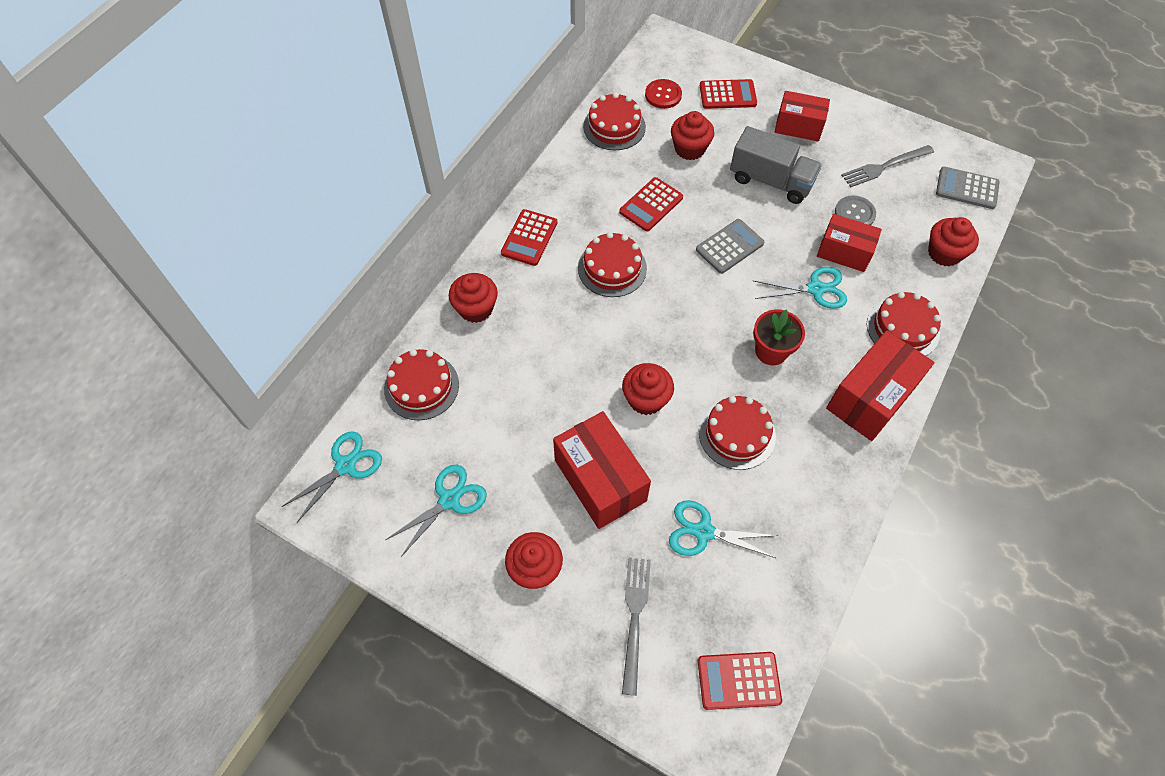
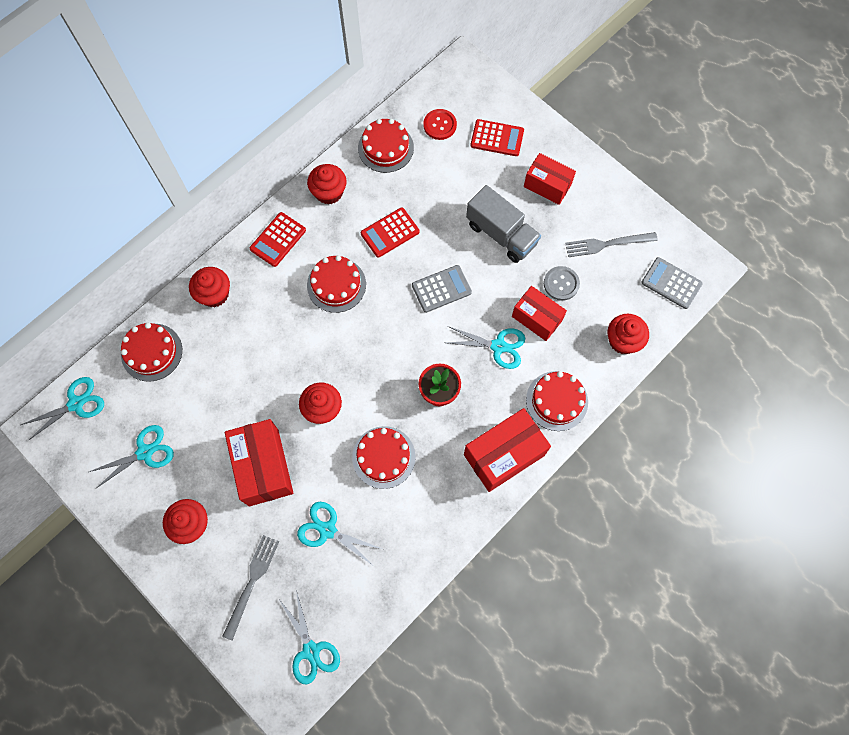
camera: 15 degrees right, 10 degrees up
(689, 149) = (443, 185): red cupcake -> red cupcake (329, 192)
(738, 680) = (311, 650): red calculator -> turquoise scissors

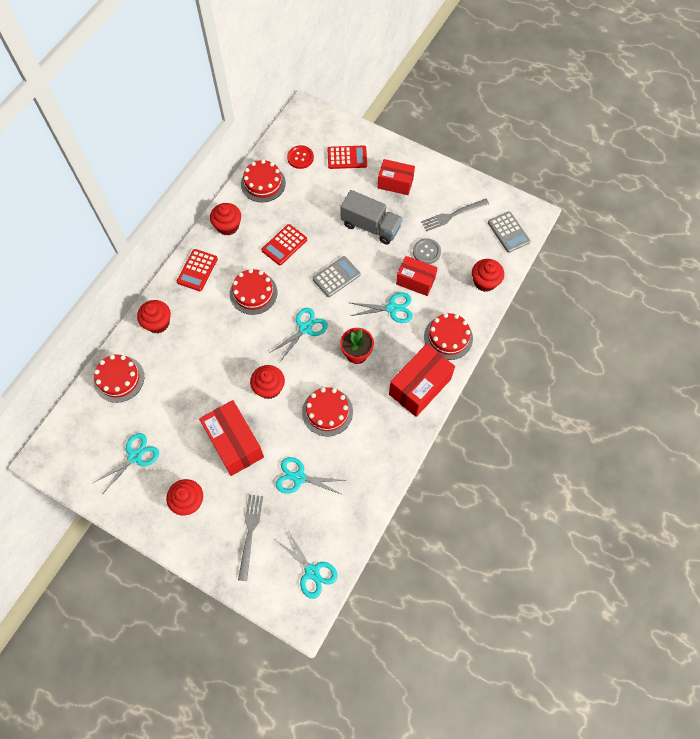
camera: 15 degrees left, 5 degrees down
(76, 404) = (67, 433): turquoise scissors -> turquoise scissors (305, 328)
(671, 283) = (508, 232): grey calculator -> grey calculator turned 135 degrees counterclockwise

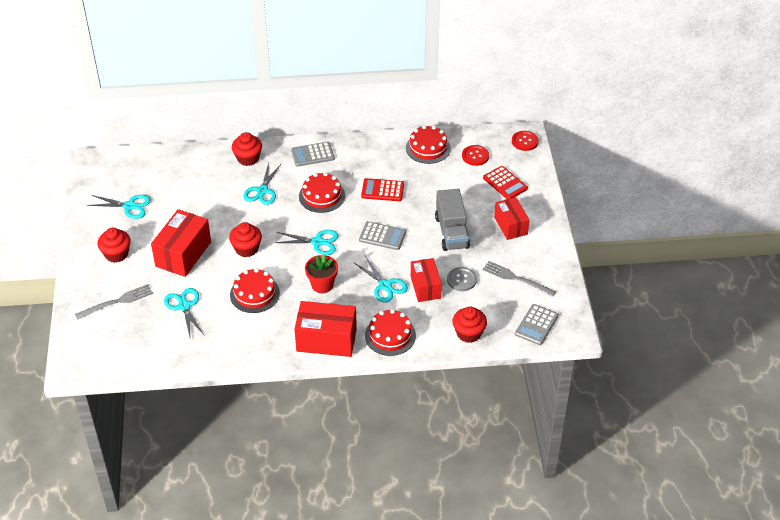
camera: 55 degrees right, 20 degrees down
(119, 379) = (184, 164): red cake -> none
(197, 270) = (312, 154): red calculator -> grey calculator
(228, 226) = (368, 150): red cupcake -> none
(312, 115) = (525, 141): none -> red button
(312, 572) = (112, 354): turquoise scissors -> turquoise scissors (262, 191)

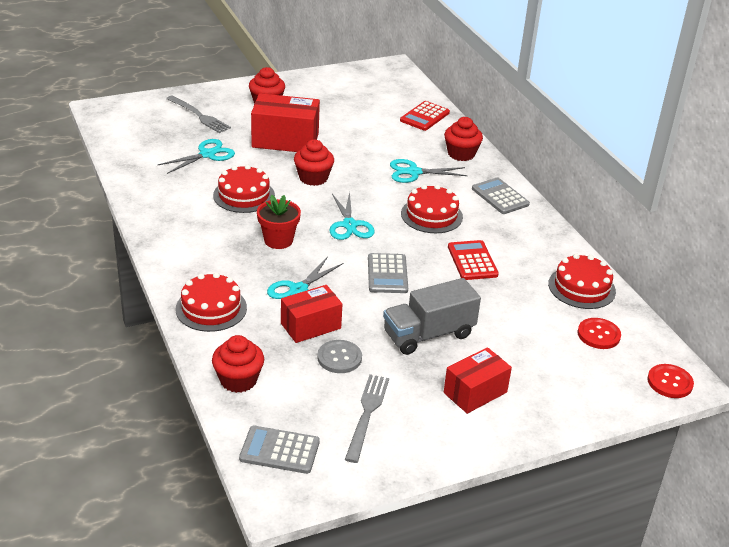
camera: 70 degrees right, 10 degrees down
(129, 206) = (340, 98): turquoise scissors -> none
(326, 340) = (187, 258): red box -> none
(505, 183) = (562, 374): red calculator -> red calculator (424, 116)

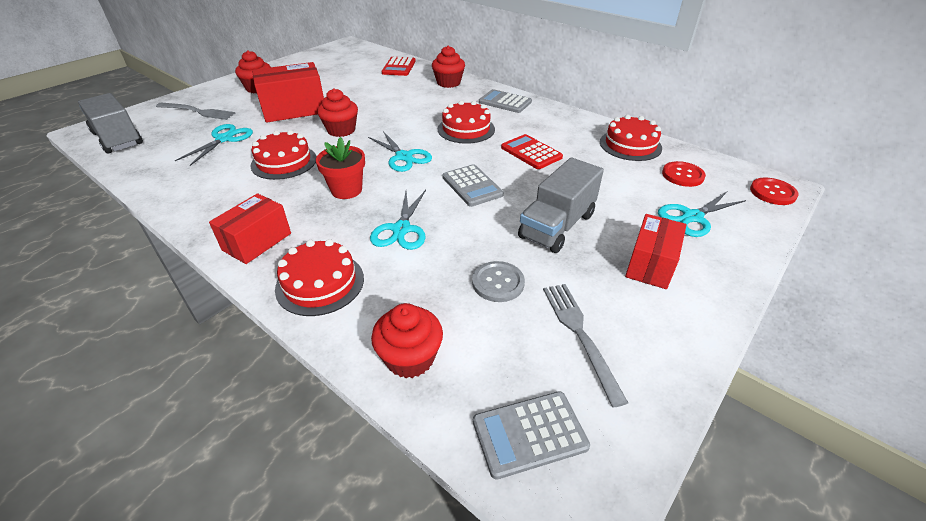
camera: 25 degrees left, 5 degrees up
(122, 126) = (118, 139): none -> grey truck
(310, 326) = (442, 260): red box -> red box (257, 242)
(414, 172) = (423, 104): turquoise scissors -> turquoise scissors (692, 217)

